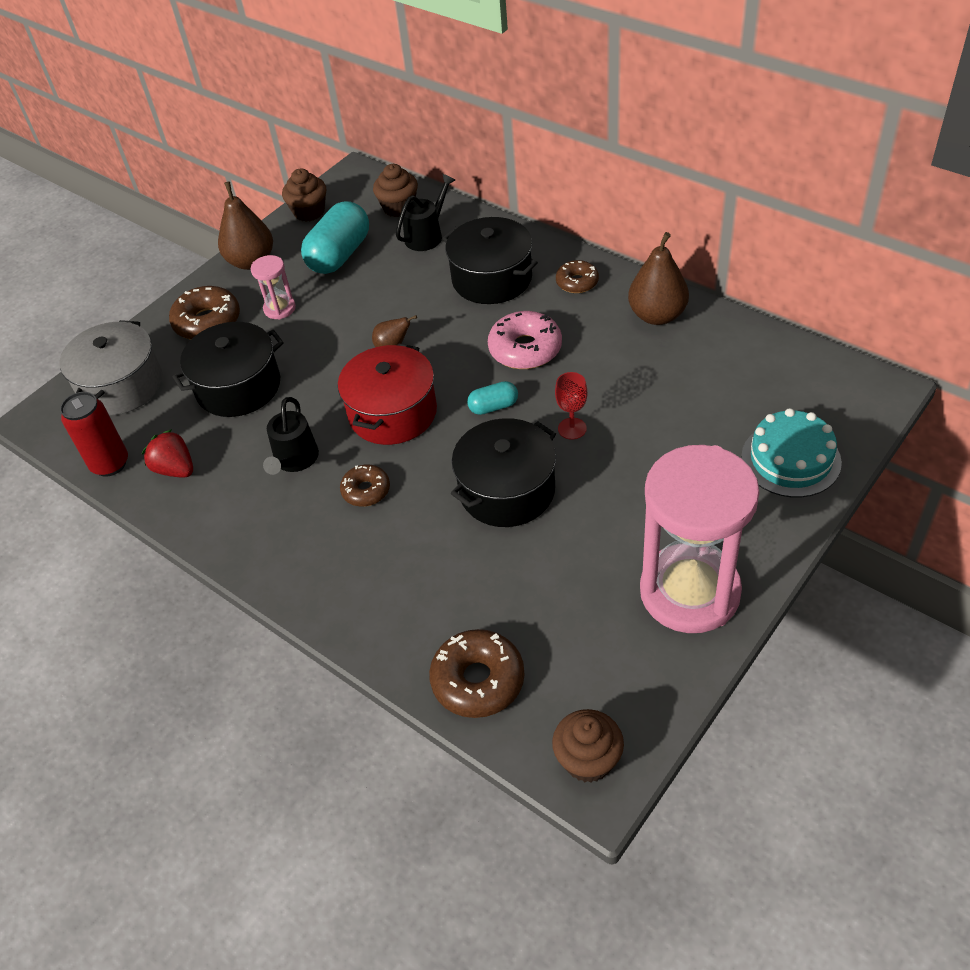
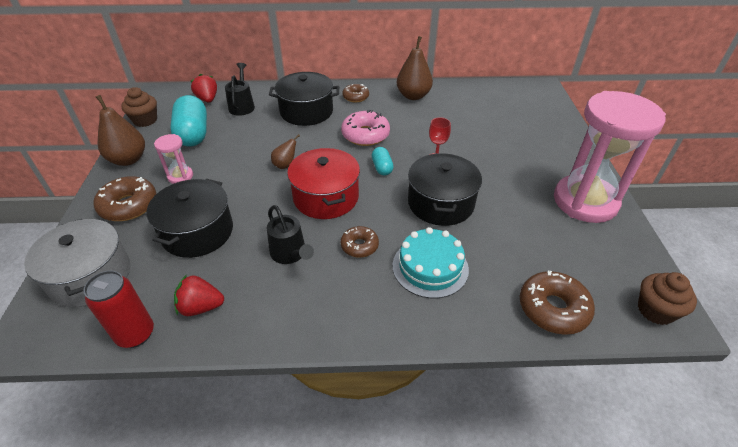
camera: 45 degrees left, 5 degrees down
(398, 207) = (207, 99): brown cupcake -> red strawberry
(493, 406) = (382, 168): turquoise capsule -> turquoise capsule turned 45 degrees counterclockwise
(790, 459) = (547, 127): turquoise cake -> turquoise cake (430, 267)

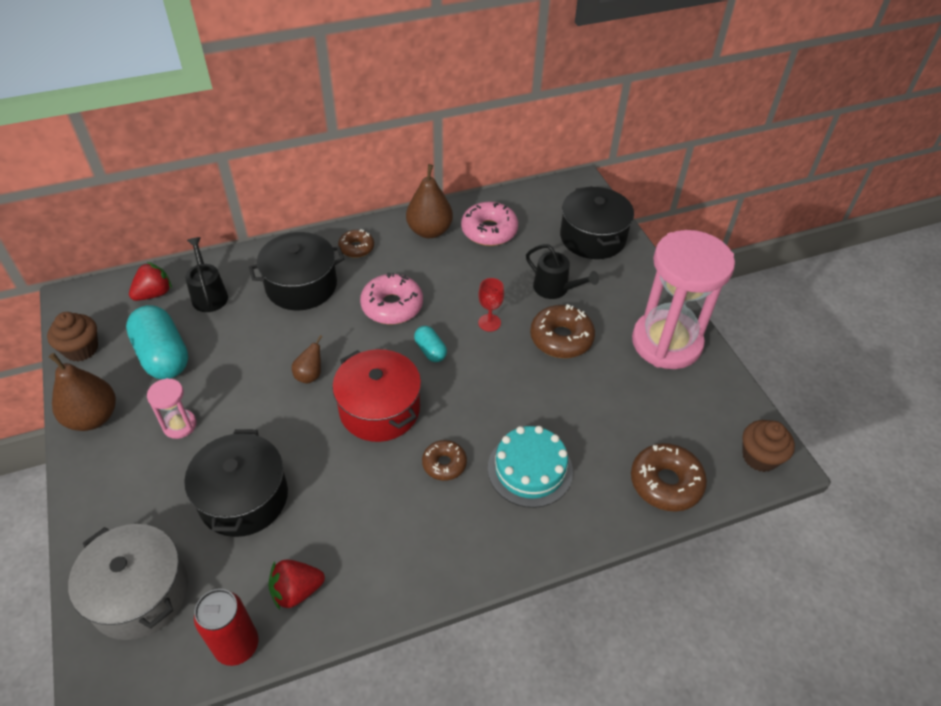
camera: 20 degrees left, 5 degrees up
(129, 205) = (133, 485): brown donut -> brown donut (561, 338)
(207, 99) = (154, 294): red strawberry -> red strawberry turned 90 degrees clockwise
(290, 254) = (369, 496): black watering can -> black watering can (555, 289)
(440, 203) = (514, 384): black pot -> black pot (592, 237)
(458, 103) = (489, 231): none -> pink donut

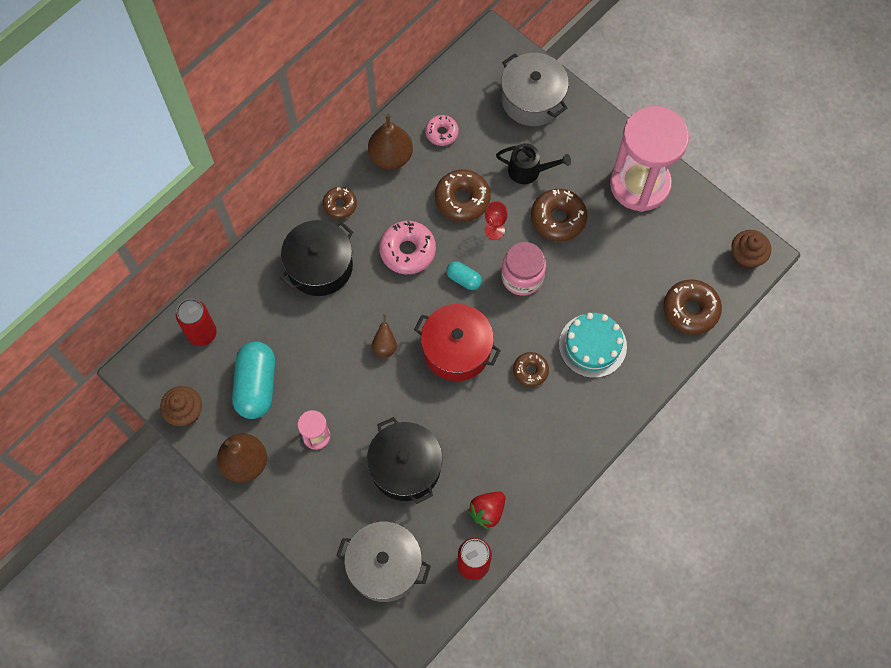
camera: 25 degrees left, 20 degrees up
(154, 294) = (202, 333): red strawberry -> red can
(163, 356) = (256, 385): turquoise capsule -> turquoise capsule turned 60 degrees clockwise
(209, 295) = (249, 312): black watering can -> none
(474, 286) = (462, 199): none -> brown donut
(489, 231) = (441, 133): pink donut -> pink donut, size x0.61
(492, 373) = (522, 277): none -> pink jar
(592, 237) = (532, 99): black pot -> grey pot

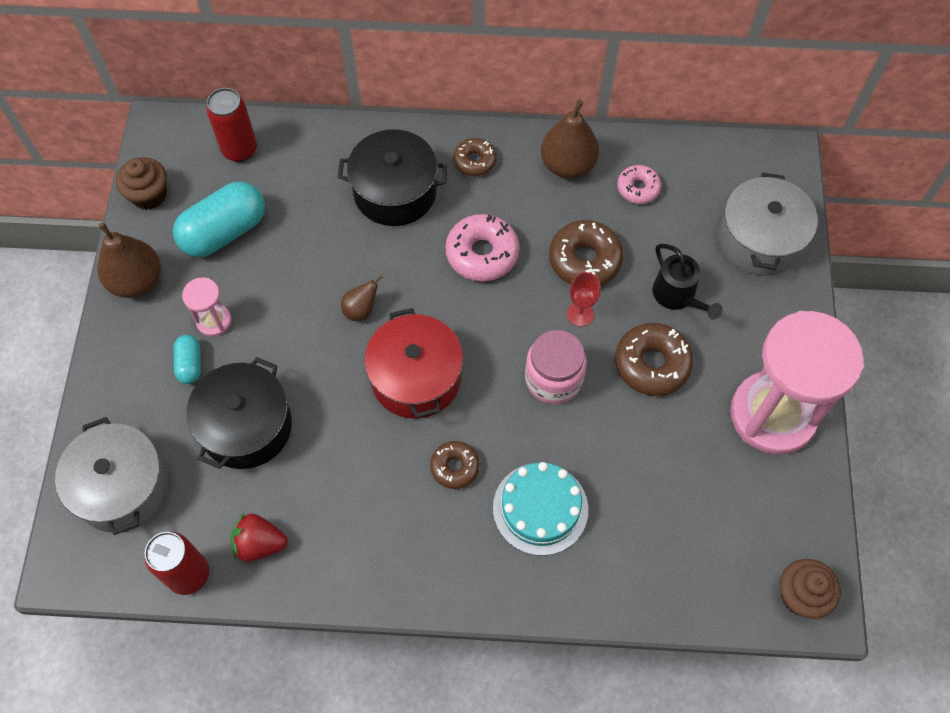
camera: 50 degrees right, 5 degrees down
(463, 279) = (499, 326): turquoise capsule -> turquoise capsule (190, 364)
(690, 310) = (677, 582): brown donut -> none

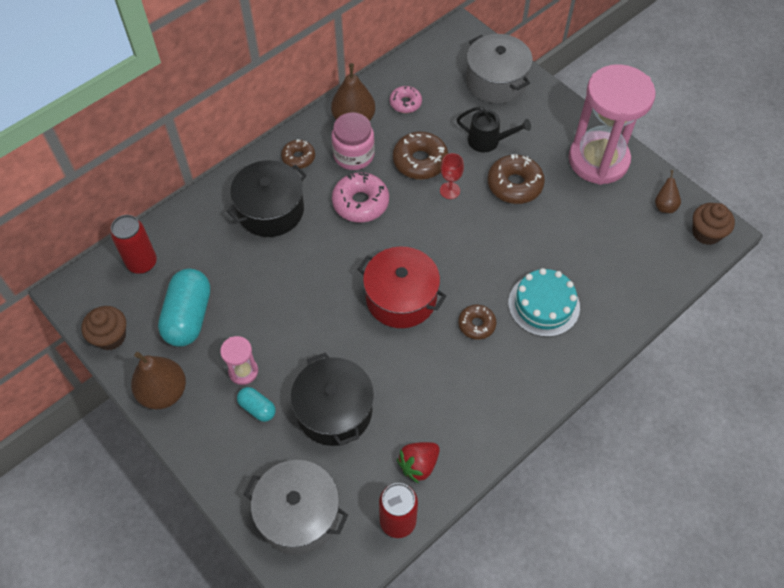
camera: 45 degrees left, 5 degrees down
(361, 310) = (326, 289): brown pear -> brown pear (664, 206)
(553, 379) = (474, 235): pink jar -> pink jar (353, 155)

